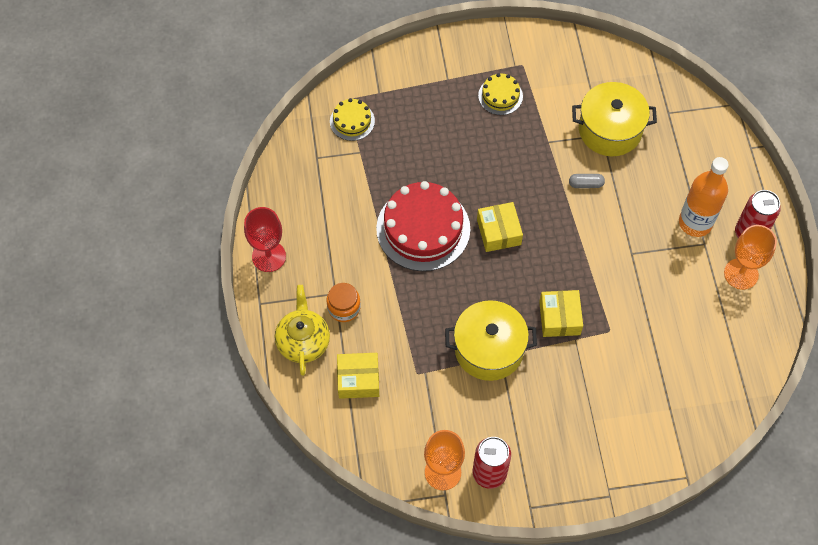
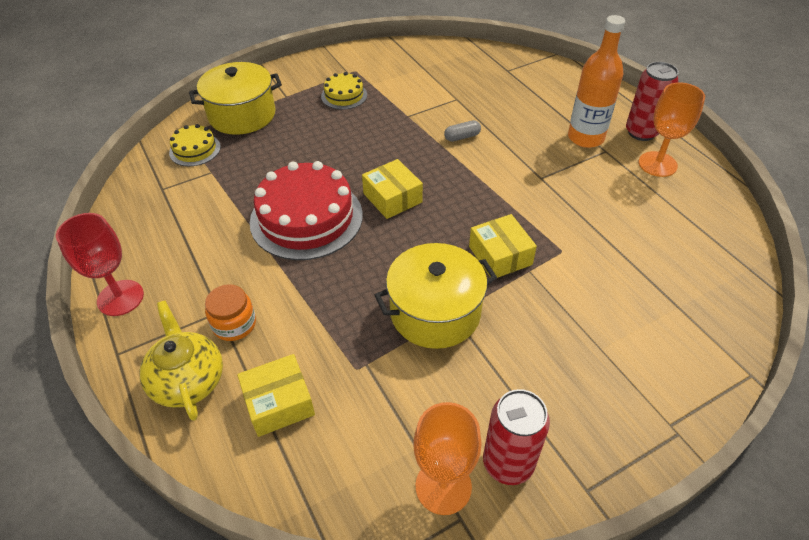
camera: 20 degrees left, 15 degrees down
(610, 130) = (462, 94): yellow pot -> yellow pot (242, 115)

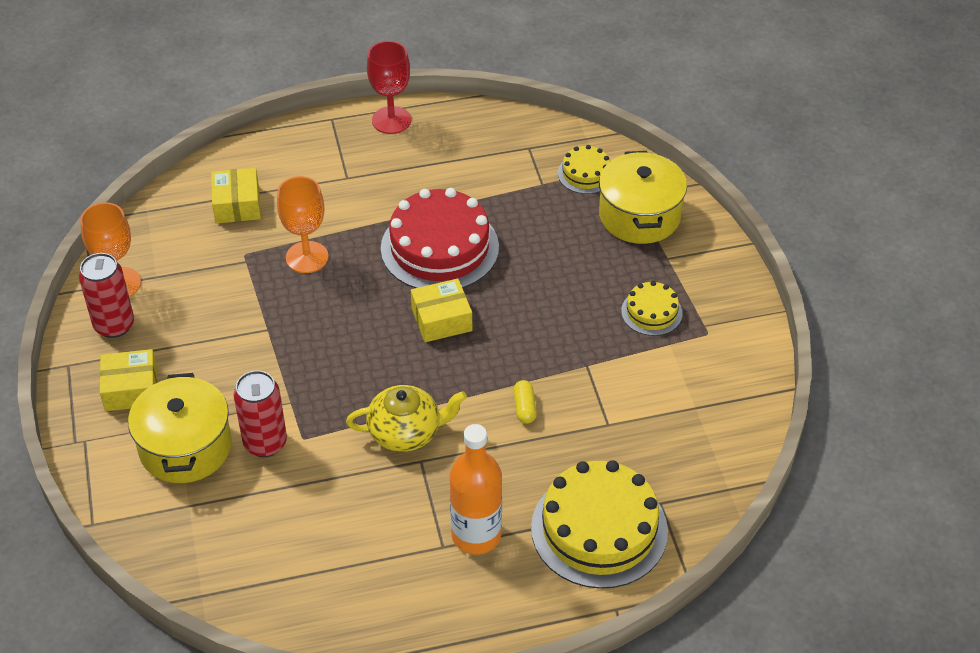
camera: 105 degrees right, 0 degrees up
(188, 380) = (285, 157): yellow teapot -> yellow teapot (406, 432)
(234, 324) = (328, 186): orange jar -> none
(435, 312) = (275, 317): yellow pot -> yellow pot (185, 447)
(462, 137) = (524, 407): grey capsule -> yellow capsule
(500, 255) = (320, 385): yellow box -> yellow box (131, 389)
(543, 89) = (599, 529): none -> yellow cake
(641, 132) = (464, 603): red can -> red can (265, 443)
(657, 164) = (396, 591): orange goblet -> orange goblet (307, 257)

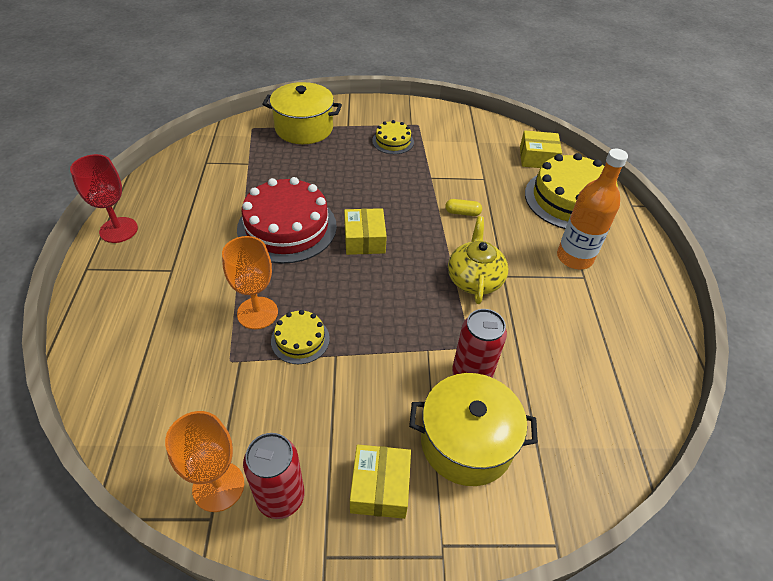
camera: 80 degrees left, 0 degrees up
(237, 205) = (157, 358): yellow box -> yellow box (537, 158)
(585, 174) = (250, 142): yellow cake -> yellow cake (300, 339)

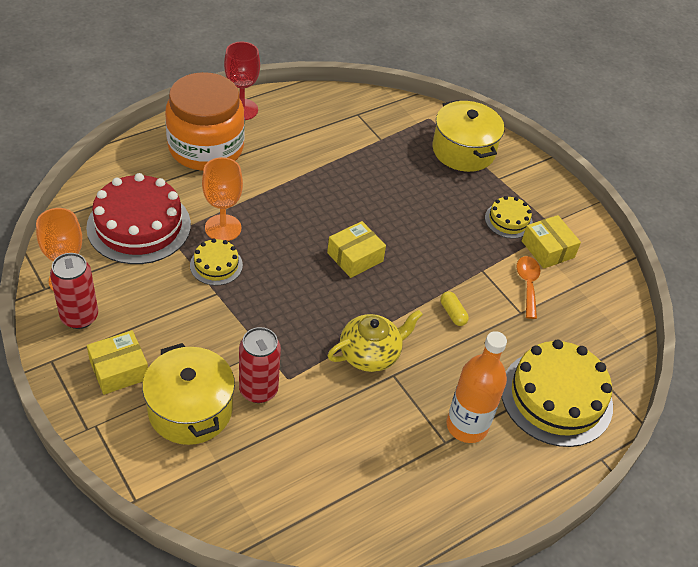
camera: 55 degrees right, 0 degrees up
(141, 278) = (206, 148): none -> orange jar
(287, 227) = (326, 201): red cake -> red cake (139, 226)
(460, 162) = (527, 284): none -> orange spoon
(537, 158) = (601, 347): yellow box -> yellow box (547, 249)

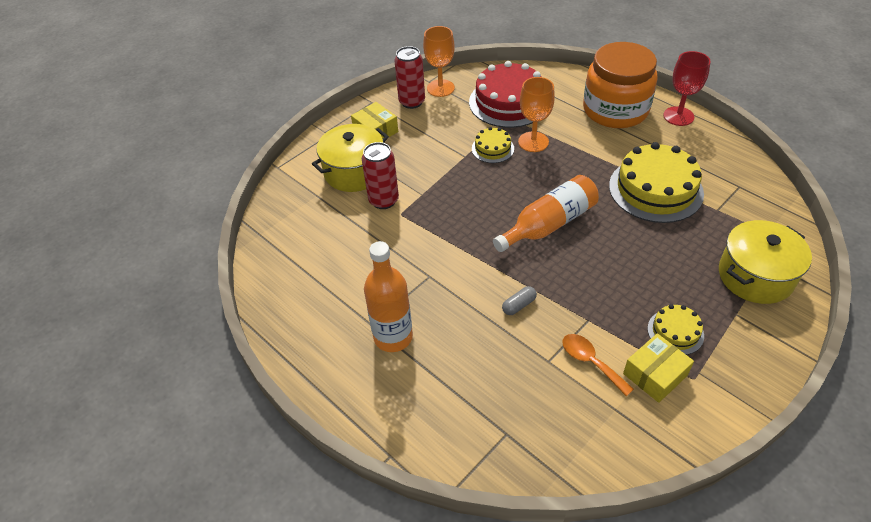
camera: 85 degrees right, 0 degrees up
(355, 257) = (549, 224): yellow box -> orange bottle
(370, 354) = (445, 257): yellow teapot -> none
(452, 313) = (519, 305): yellow capsule -> grey capsule
(527, 284) = (590, 362): orange spoon -> orange spoon turned 120 degrees counterclockwise
(556, 397) = (452, 406): yellow cake -> yellow cake (655, 189)

